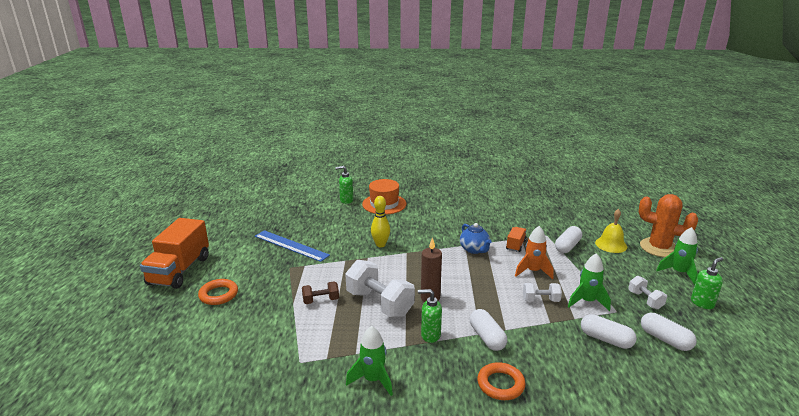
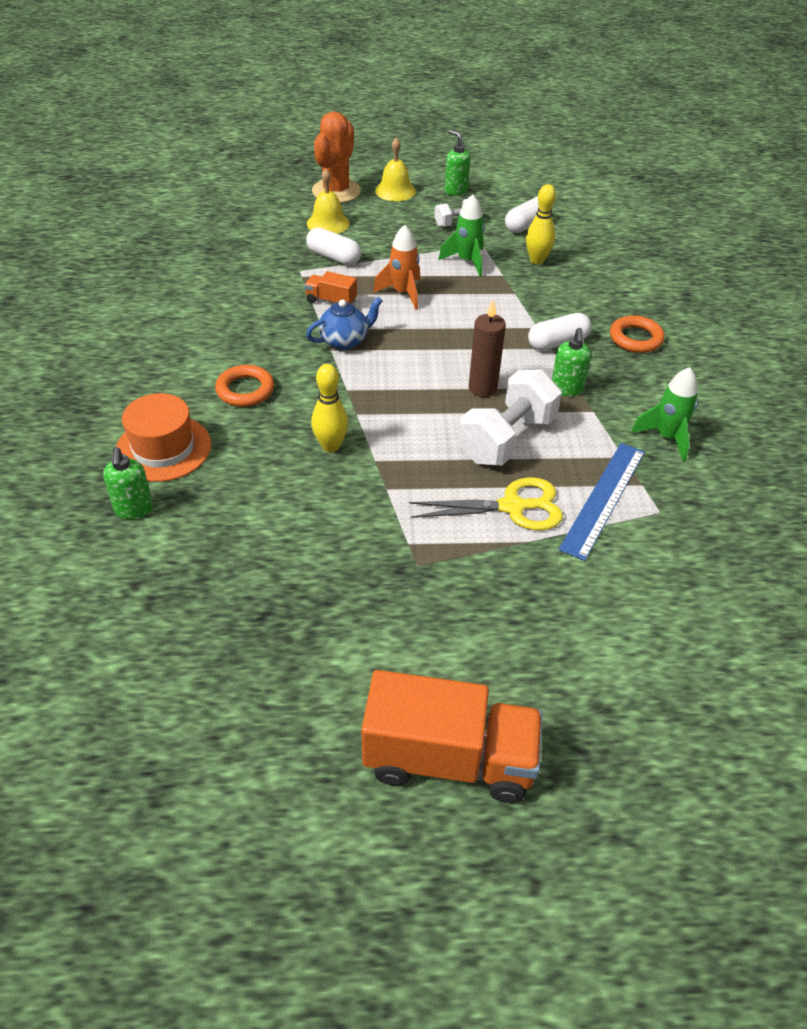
camera: 95 degrees left, 20 degrees up
(218, 295) = (523, 656): orange ring -> orange ring (245, 390)
(291, 245) = (336, 576): blue ruler -> blue ruler (603, 499)
(321, 300) = (512, 507): brown dumbbell -> yellow scissors
(540, 300) = (470, 294): white dumbbell -> none
(606, 339) = (537, 260): white capsule -> yellow bowling pin
(679, 273) = (395, 191): green rocket -> yellow bell

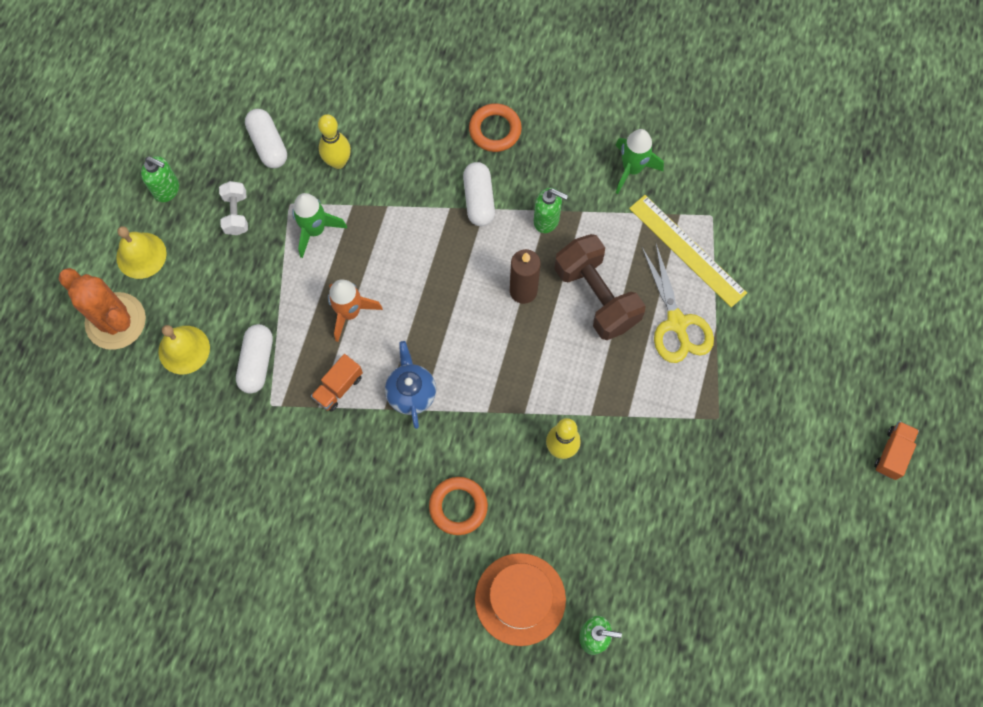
camera: 70 degrees left, 25 degrees up
(333, 257) = (257, 362): white capsule -> white capsule turned 45 degrees counterclockwise
(449, 759) = (892, 453): orange truck -> orange truck, size x0.46
(455, 190) = (167, 190): green soap dispenser -> green soap dispenser turned 135 degrees counterclockwise
(506, 439) = (596, 296): white dumbbell -> brown dumbbell
(512, 507) = (677, 323): yellow scissors -> yellow scissors turned 150 degrees clockwise
(603, 499) = (687, 250): blue ruler -> yellow ruler

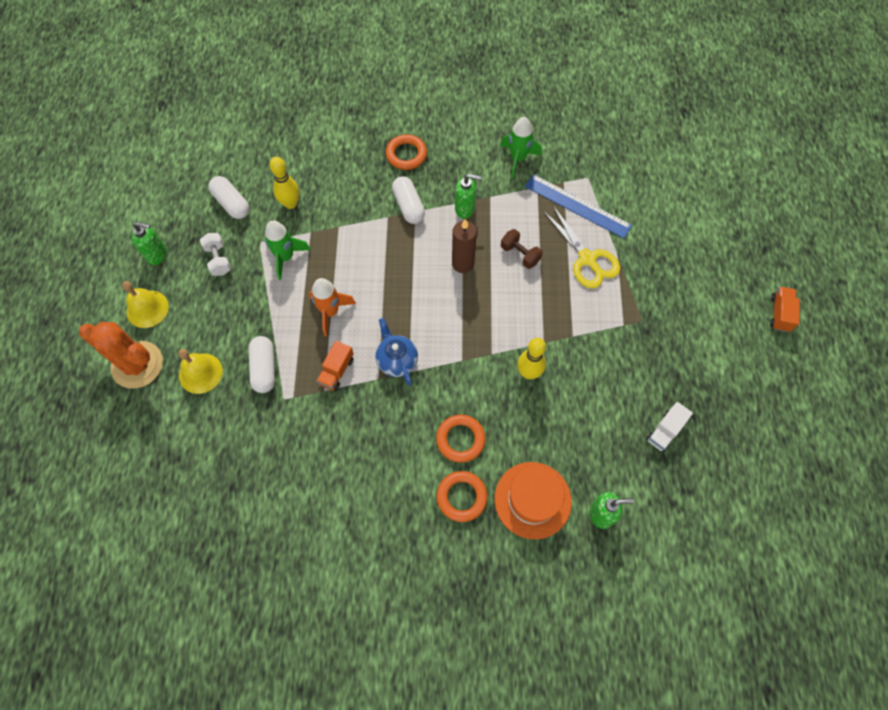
camera: 15 degrees left, 5 degrees down
(440, 574) = (461, 497): none -> orange ring
(596, 296) = (520, 254): brown dumbbell -> brown dumbbell, size x0.52
(687, 250) = (577, 206): yellow ruler -> blue ruler
(700, 560) = (665, 431): none -> white truck

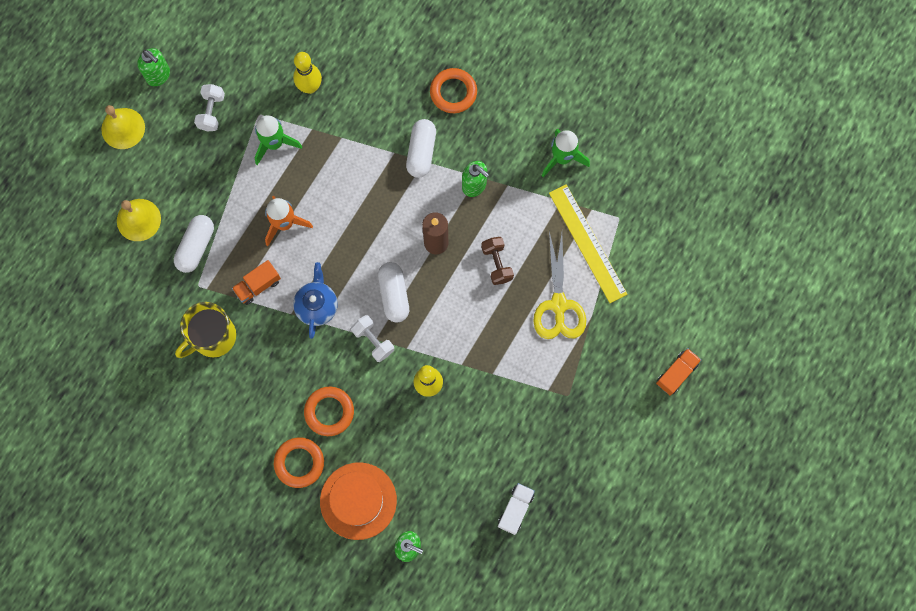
camera: 30 degrees right, 10 degrees up
(137, 365) = (88, 180): orange cactus -> none
(232, 203) = (254, 56): white capsule -> white capsule (394, 295)
(322, 433) = (213, 337): none -> yellow mug
(461, 363) = (373, 341): none -> white dumbbell
(577, 206) = (587, 243): blue ruler -> yellow ruler
(665, 431) = (515, 509): white truck -> white truck turned 135 degrees clockwise
(779, 314) = (706, 464): orange truck -> orange truck (676, 373)

